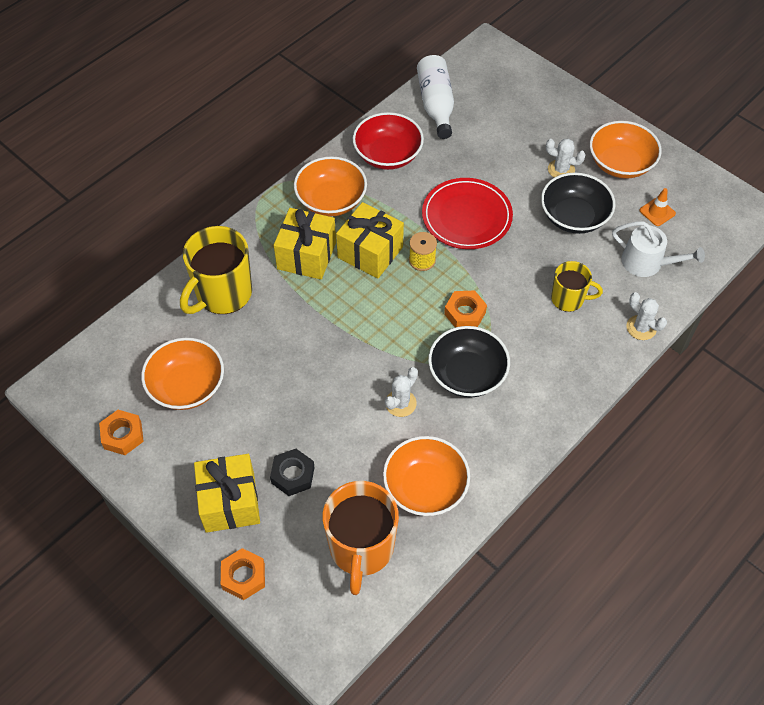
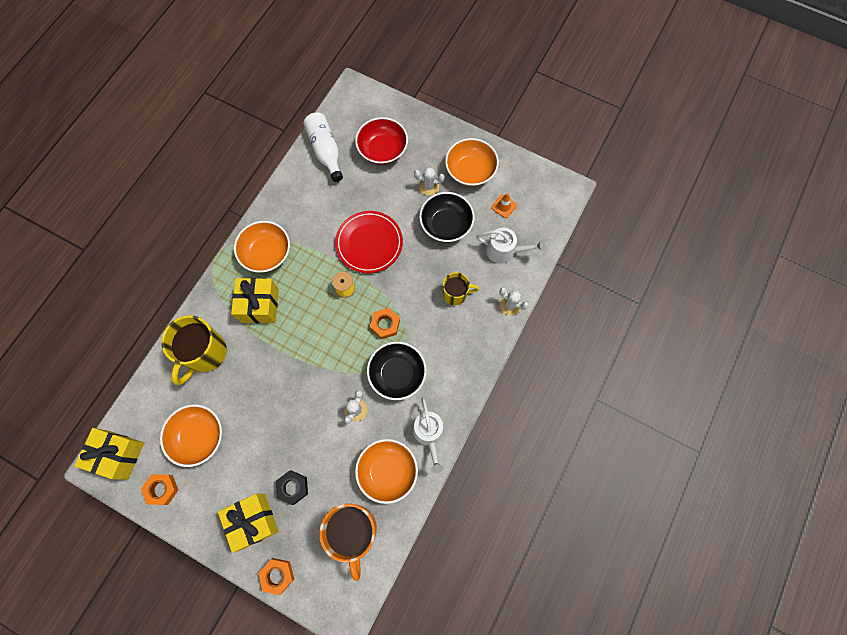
camera: 15 degrees left, 15 degrees up
(370, 252) = (305, 291): yellow gift -> yellow gift (118, 455)
(388, 155) = (299, 204): red bowl -> red bowl (382, 150)
(493, 455) = (429, 434): none -> white watering can

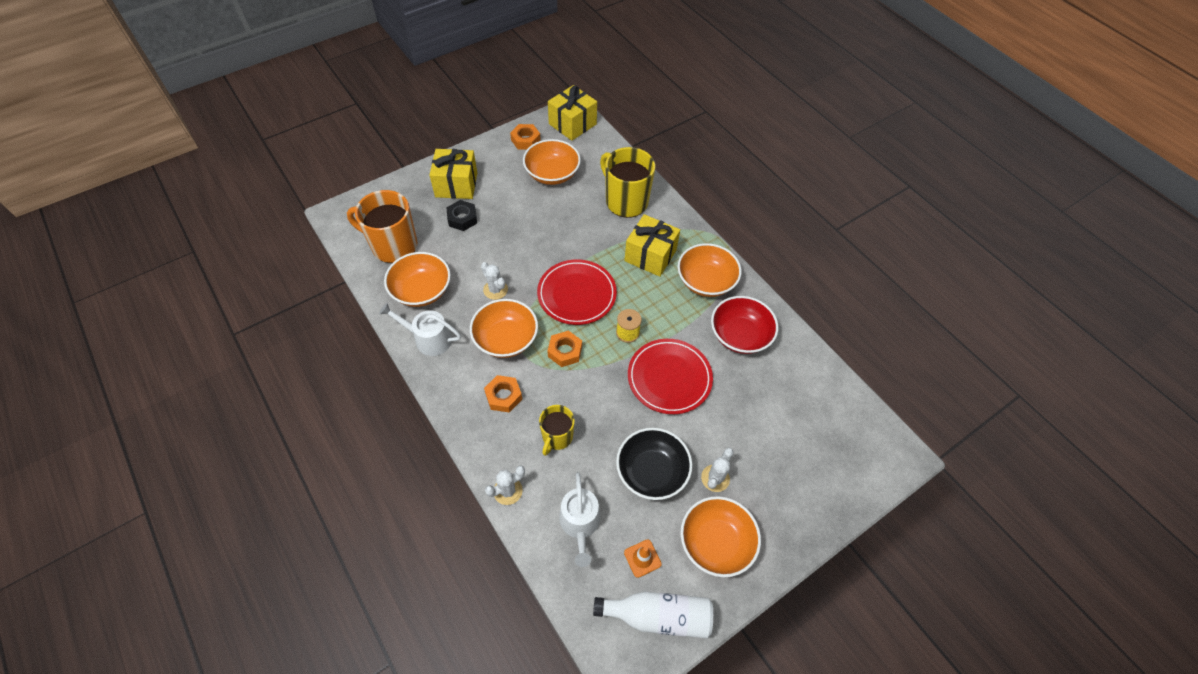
camera: 115 degrees right, 15 degrees down
(277, 575) = (403, 185): orange nut -> orange nut (503, 396)
(325, 151) = (816, 385): white bottle -> white bottle (658, 616)
(328, 343) = (577, 294): none -> red plate
(382, 150) = (793, 449): red bowl -> red bowl (740, 335)
(397, 374) = (506, 339): black bowl -> orange bowl
(504, 250) = (580, 523): white watering can -> white watering can turned 45 degrees counterclockwise

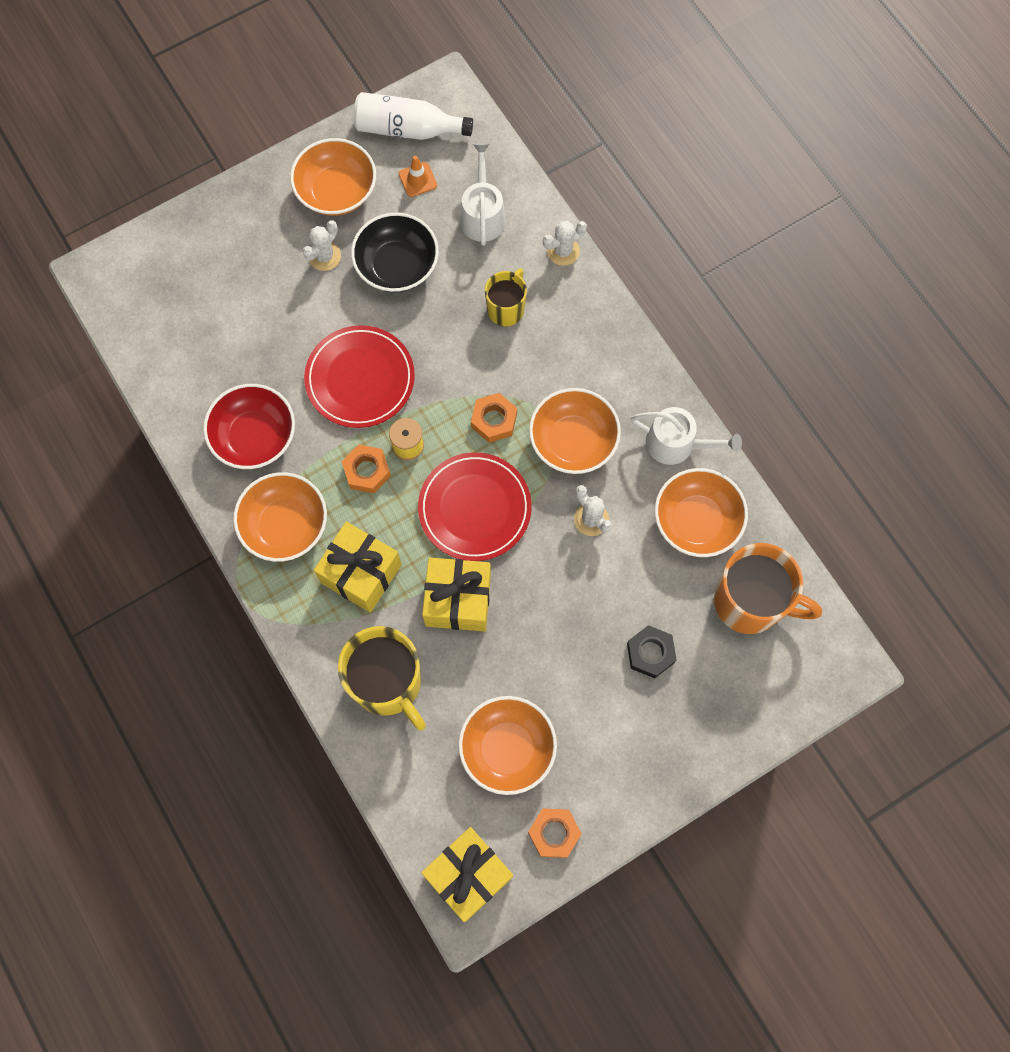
camera: 175 degrees left, 15 degrees up
(456, 185) = (667, 726): yellow gift -> yellow gift (458, 600)
(503, 396) = (572, 361): orange nut -> orange nut (367, 471)

